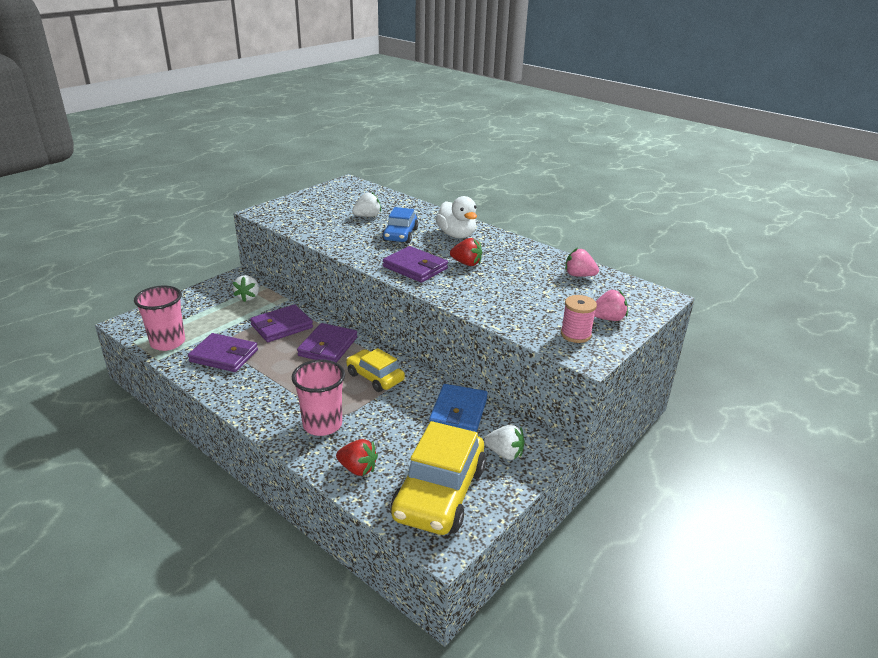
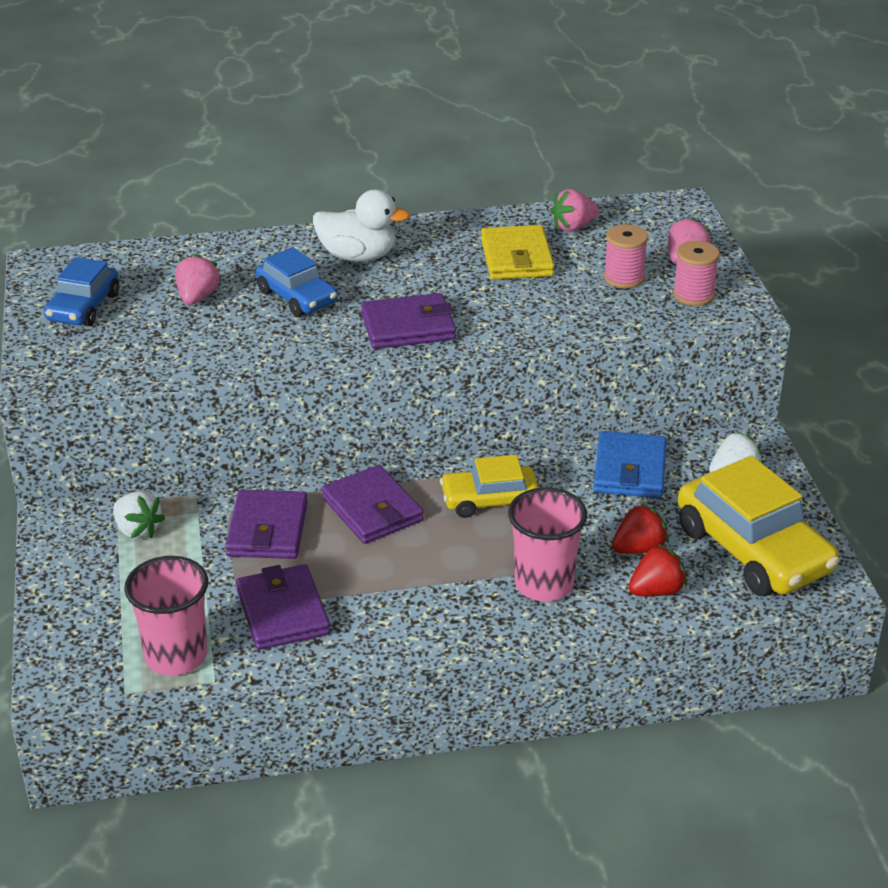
camera: 50 degrees left, 5 degrees up
(224, 356) = (282, 612): purple wallet -> purple wallet turned 75 degrees counterclockwise
(327, 199) = (83, 307): none -> blue car
(367, 216) = (197, 298): white strawberry -> pink strawberry
(458, 412) = (630, 470): blue wallet -> blue wallet turned 45 degrees clockwise
(466, 263) = (446, 285): red strawberry -> red strawberry (638, 548)
(522, 271) = (517, 258): none -> yellow wallet
(555, 307) = (624, 278): none -> pink spool

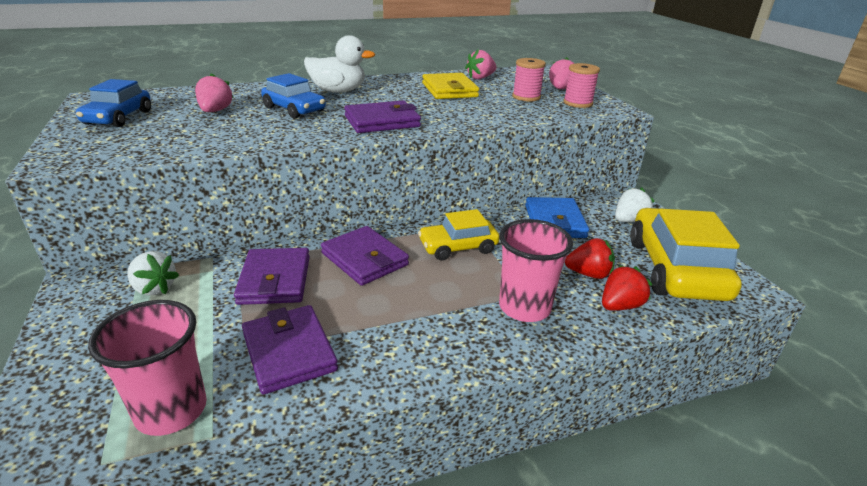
camera: 10 degrees left, 5 degrees down
(638, 548) = (588, 274): red strawberry -> red strawberry turned 45 degrees clockwise
(753, 550) = (675, 269): yellow car -> yellow car turned 135 degrees counterclockwise

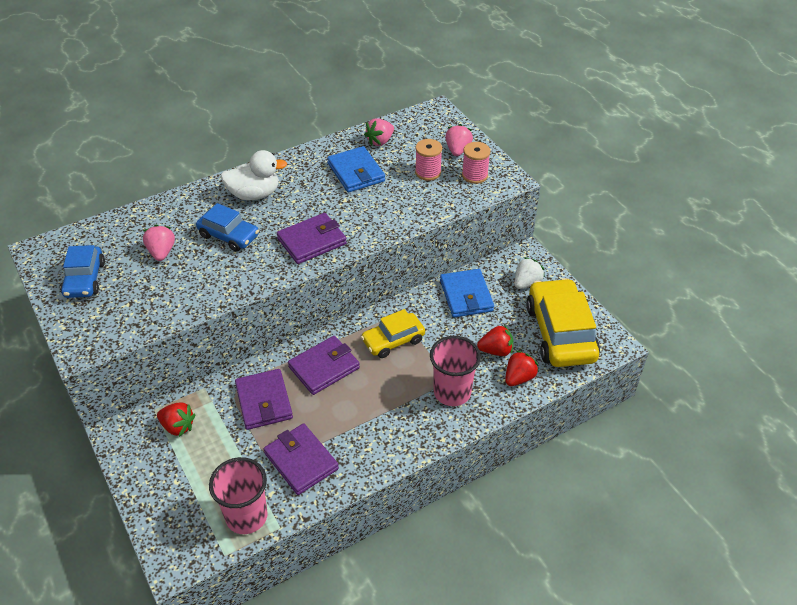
camera: 10 degrees left, 15 degrees up
(154, 288) = (178, 426): white strawberry -> red strawberry
(364, 259) = (324, 367): purple wallet -> purple wallet turned 75 degrees counterclockwise
(449, 90) = (356, 172): yellow wallet -> blue wallet

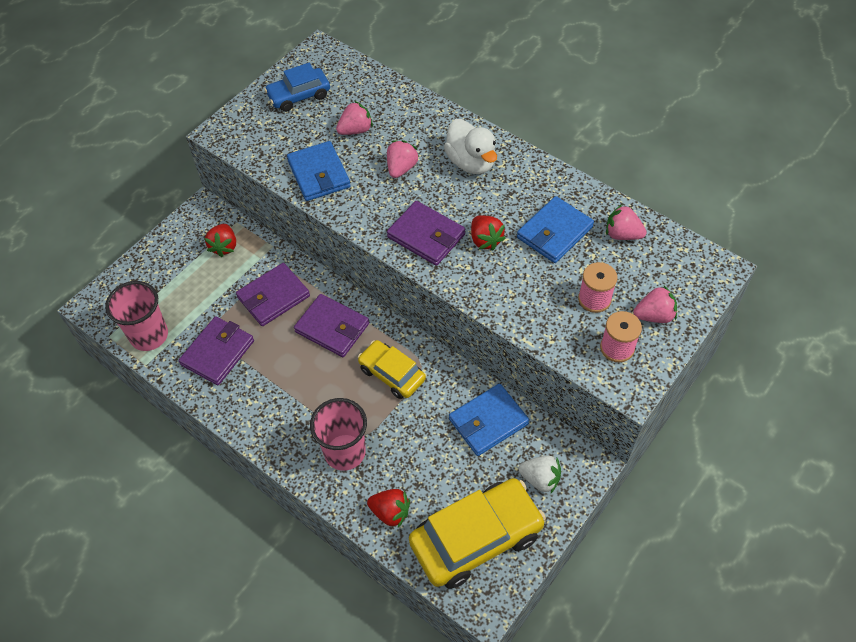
camera: 70 degrees right, 10 degrees up
(194, 289) = (319, 174): none -> blue wallet
(229, 236) = (401, 168): blue car -> pink strawberry
(496, 350) = (420, 477): red strawberry -> red strawberry (485, 240)

